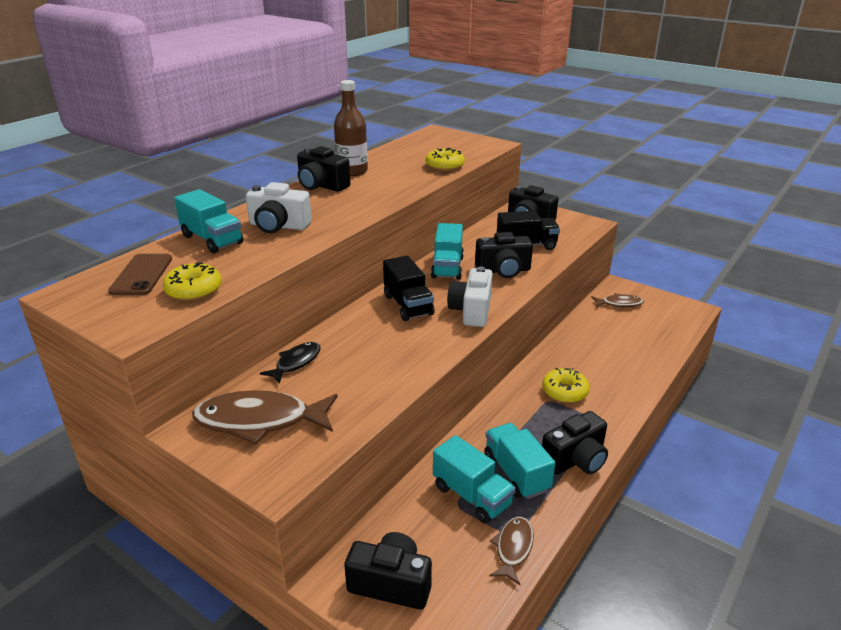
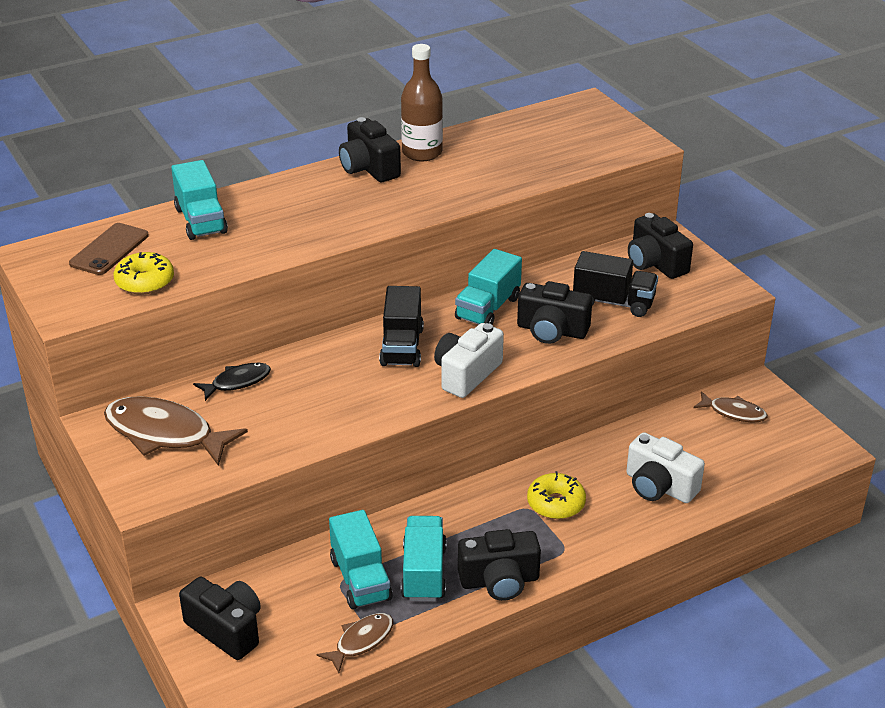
camera: 25 degrees right, 5 degrees up
(278, 226) = (279, 219): white camera -> white camera (659, 487)
(445, 166) = (541, 170): yellow donut -> none

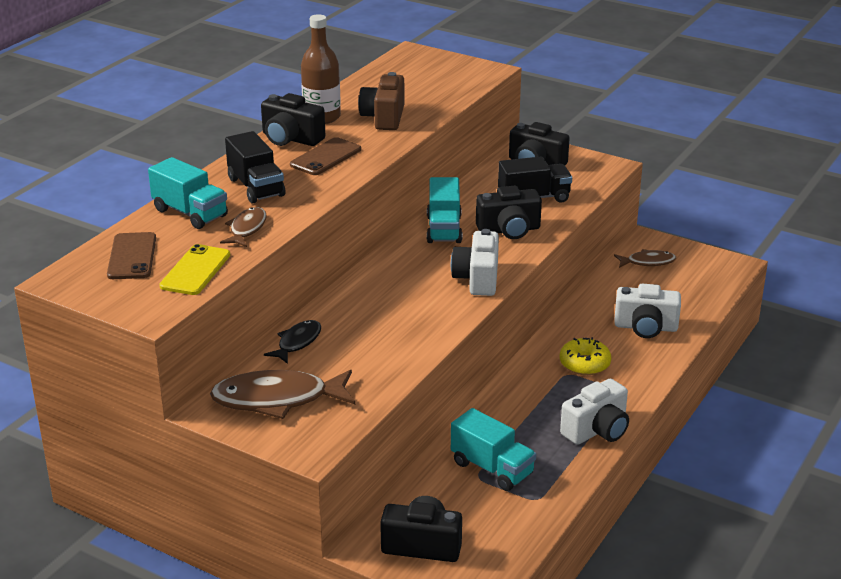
camera: 30 degrees left, 5 degrees down
(145, 282) = (195, 270): yellow donut -> yellow phone
(361, 641) = (537, 510): brown fish -> brown fish (247, 229)
(379, 198) = (325, 157): none -> brown phone
(402, 347) = (406, 275): black truck -> black truck (256, 187)
(424, 573) = (536, 446): turquoise truck -> none
(480, 170) = (384, 117): none -> brown camera
(499, 581) = (597, 430): black camera -> white camera

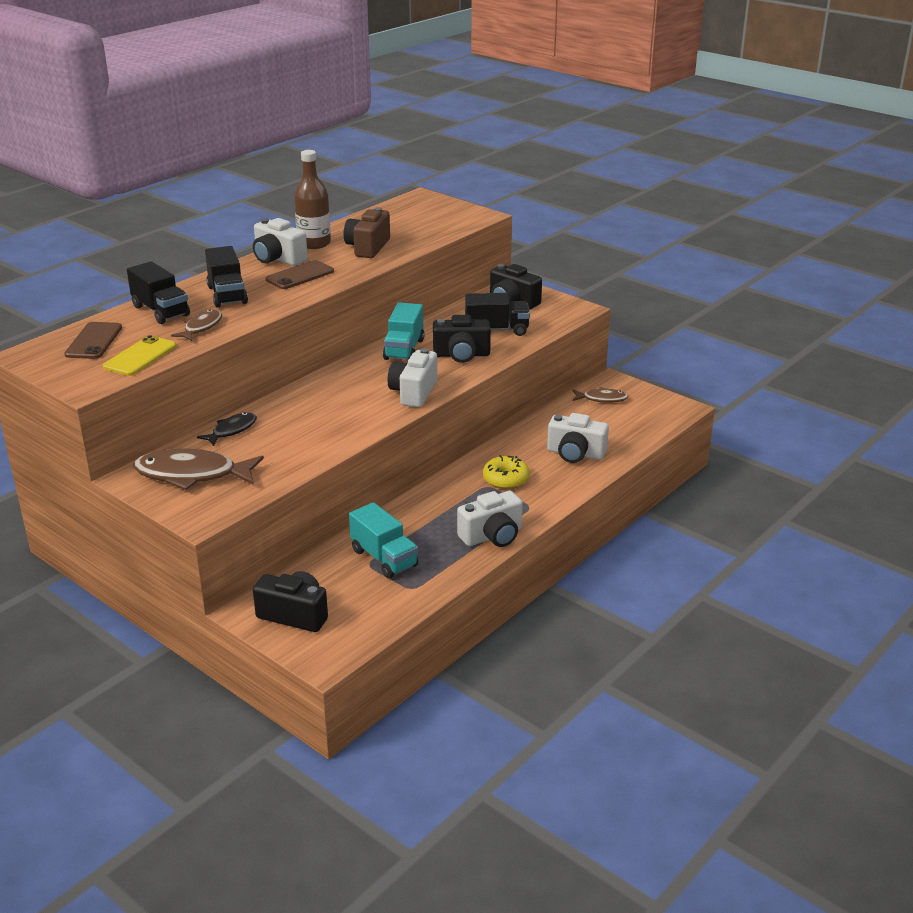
camera: 10 degrees right, 0 degrees up
(190, 213) = (161, 311): turquoise truck -> black truck
(290, 139) = (278, 258): black camera -> white camera

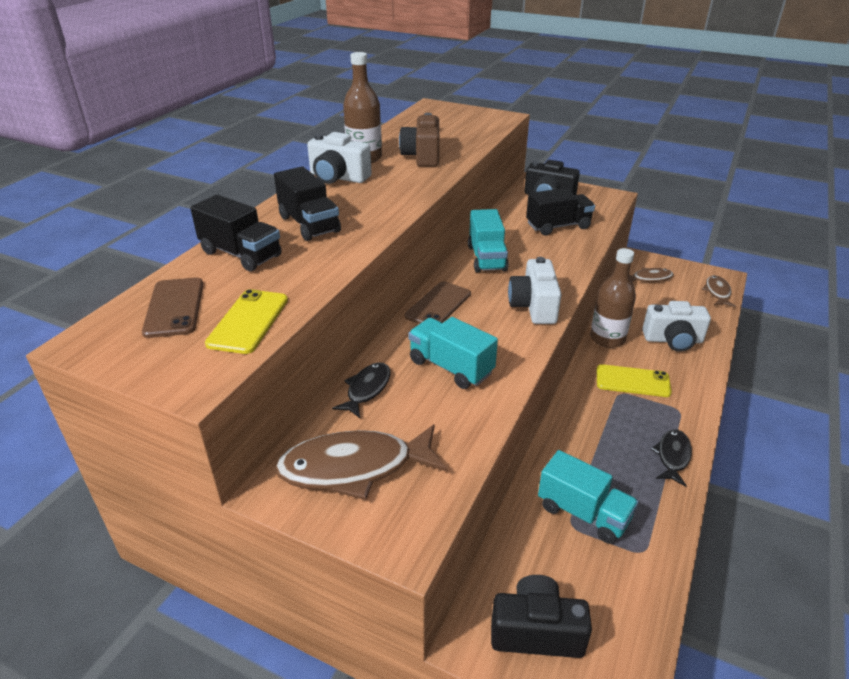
camera: 15 degrees left, 5 degrees up
(201, 327) = (304, 269): brown fish -> brown fish (717, 292)
(300, 275) = (375, 193): brown phone -> brown phone (438, 305)
(308, 425) = (450, 367): none -> turquoise truck
(461, 355) = (547, 256): black camera -> none
(492, 536) = (672, 456): white camera -> black fish
(506, 479) = (632, 381): yellow donut -> yellow phone
(512, 443) = (607, 338): none -> brown bottle

